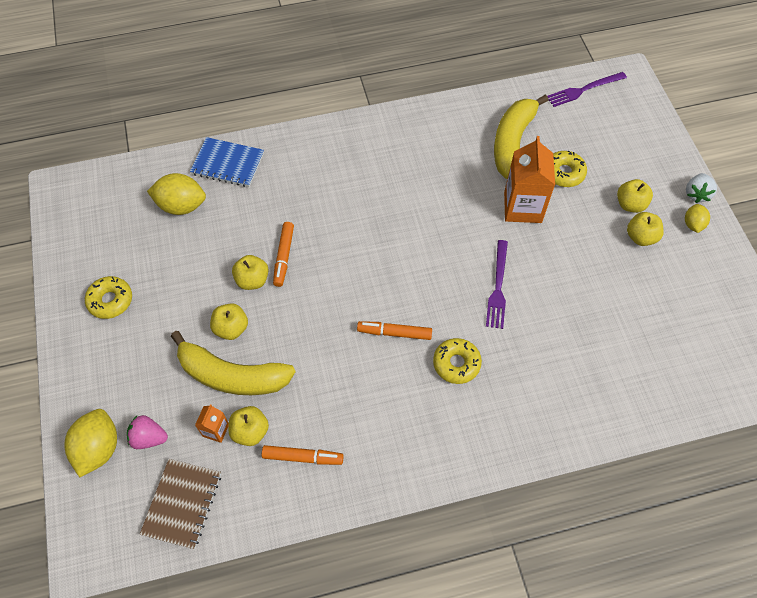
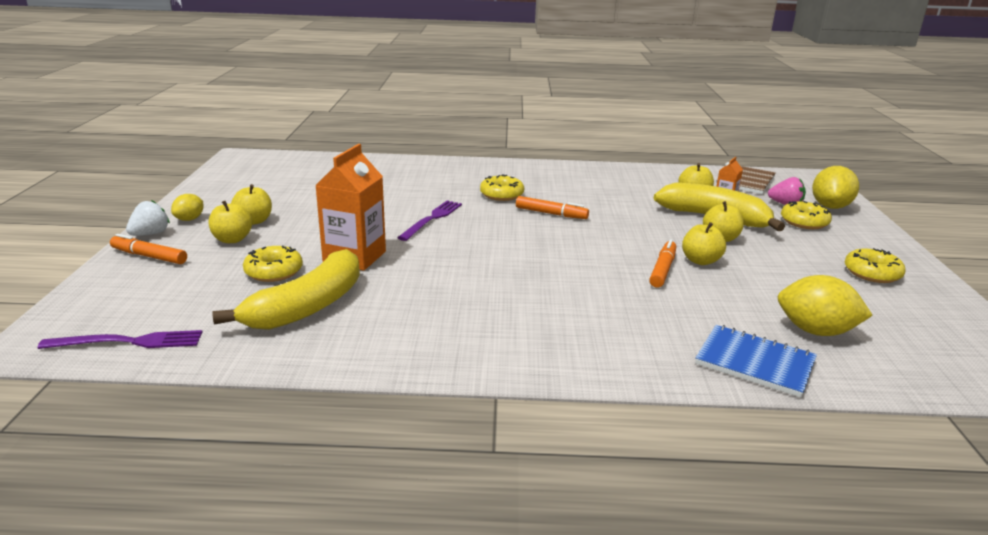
camera: 165 degrees left, 35 degrees down
(140, 393) = (804, 222): none -> yellow donut
(303, 457) = (649, 182): orange marker -> orange marker (149, 256)

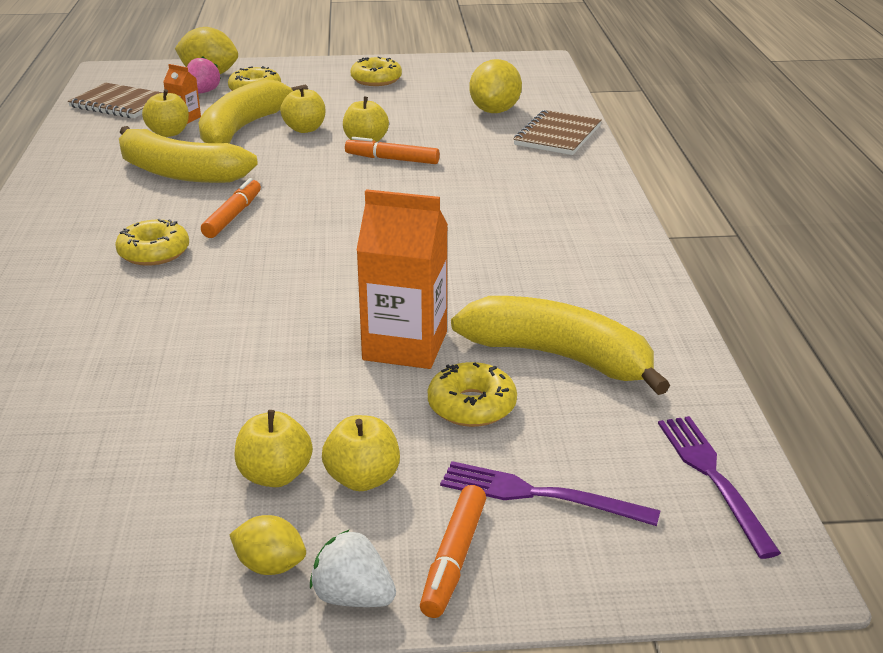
camera: 95 degrees left, 5 degrees up
(432, 219) = (256, 300): purple fork -> purple fork (539, 495)
(622, 199) = (179, 173): none -> yellow banana
(754, 363) = (557, 135): blue notebook -> brown notebook

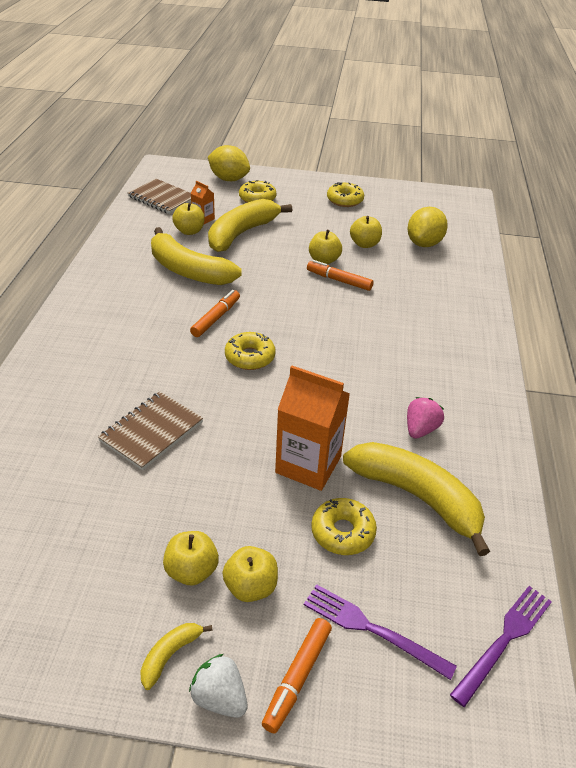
camera: 10 degrees right, 10 degrees up
(154, 252) = (155, 344): yellow donut -> yellow donut (250, 357)
(202, 92) = (220, 195): pink strawberry -> pink strawberry (420, 429)
(270, 566) = (170, 655): yellow lemon -> yellow banana
(305, 129) = (283, 241): yellow apple -> yellow apple (364, 244)
(557, 135) = (465, 275): brown notebook -> brown notebook (152, 432)
(713, 478) = (504, 640): purple fork -> purple fork turned 45 degrees clockwise

